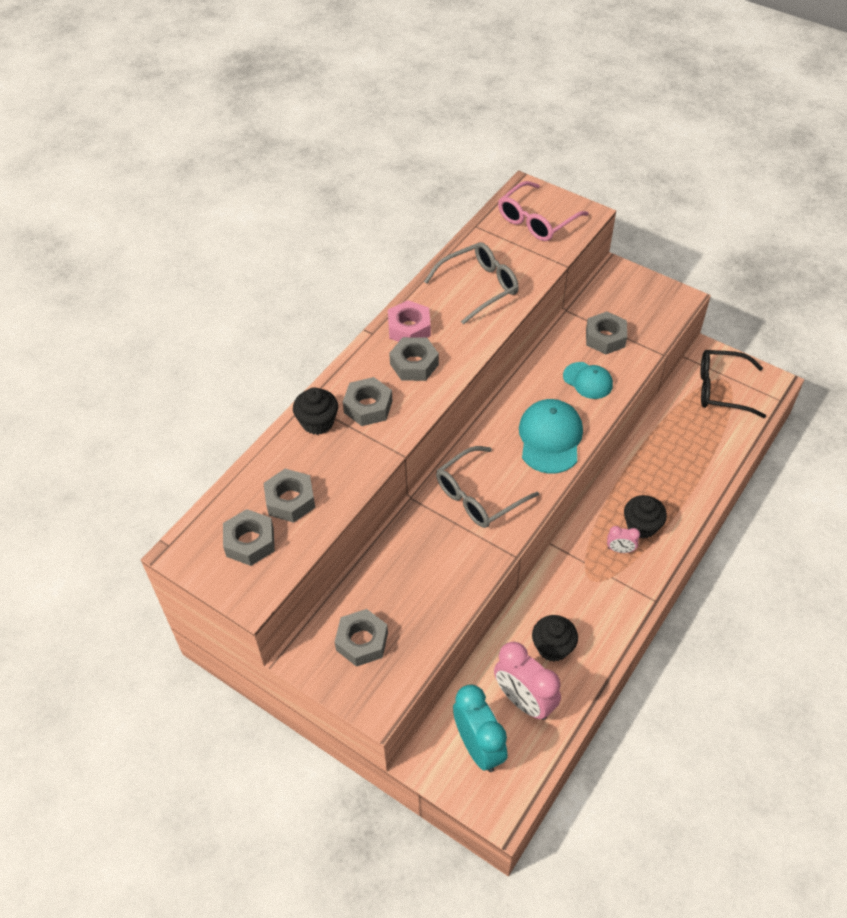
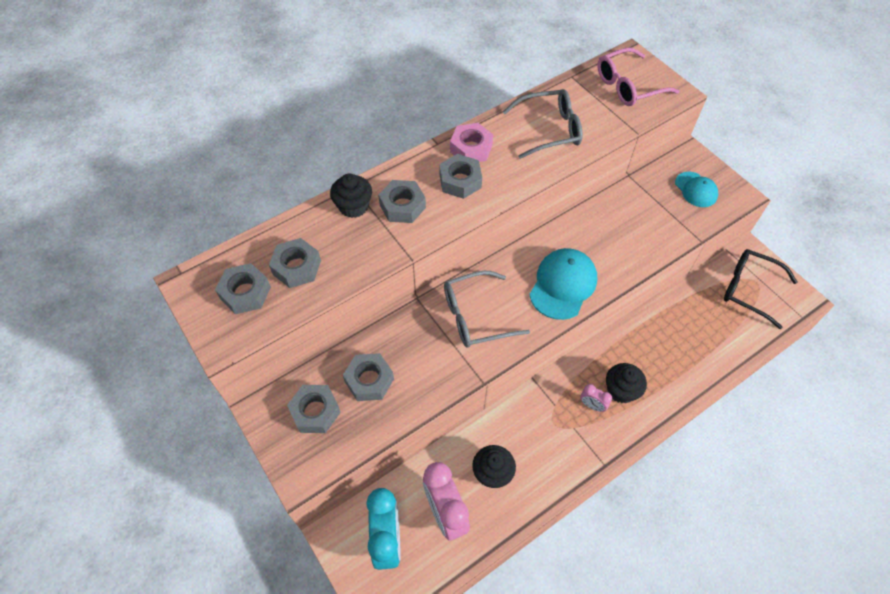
camera: 20 degrees right, 5 degrees up
(588, 380) = (620, 244): turquoise cap -> turquoise cap (696, 189)
(605, 338) = (653, 210): grey nut -> grey nut (369, 380)

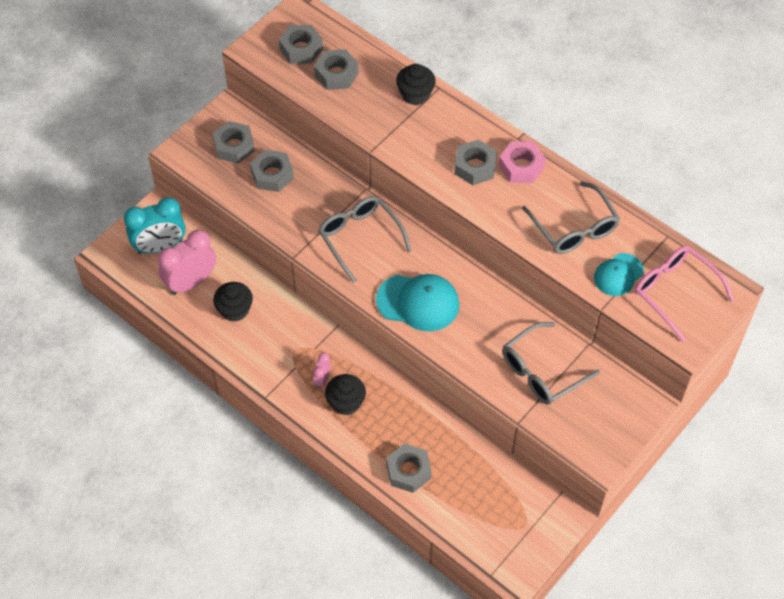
camera: 75 degrees right, 0 degrees up
(402, 206) = (428, 130): grey nut -> grey nut (408, 471)
(652, 212) = (542, 371): none -> grey glasses
(696, 189) = (592, 412): turquoise cap -> turquoise cap (618, 275)
(749, 289) = (510, 518): black glasses -> none

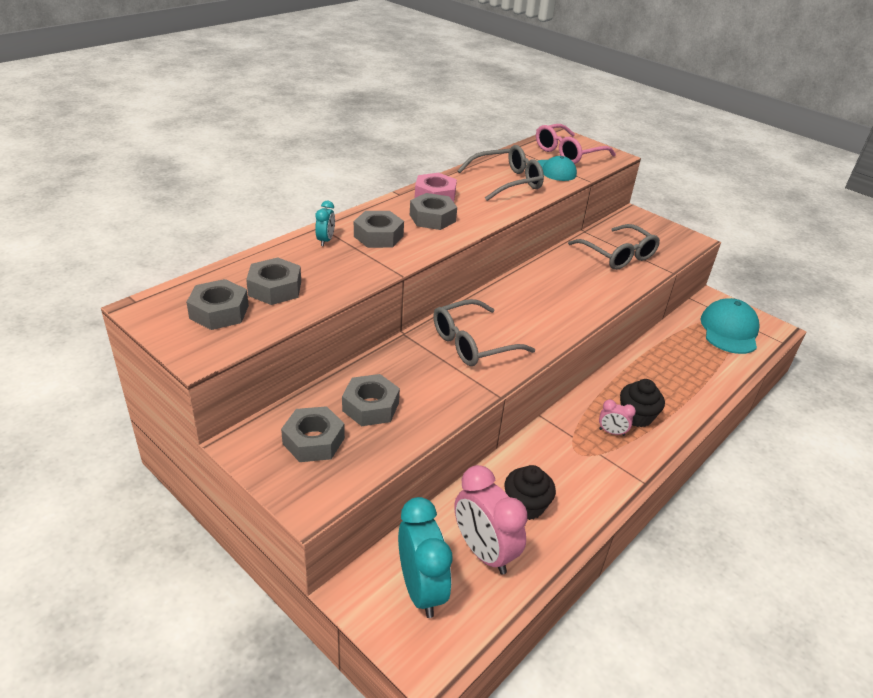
camera: 90 degrees left, 20 degrees down
(408, 471) = (701, 379): grey nut -> grey nut (378, 236)
(415, 94) = (325, 240): black cupcake -> turquoise clock
(418, 302) = (554, 312): turquoise cap -> turquoise cap (729, 330)

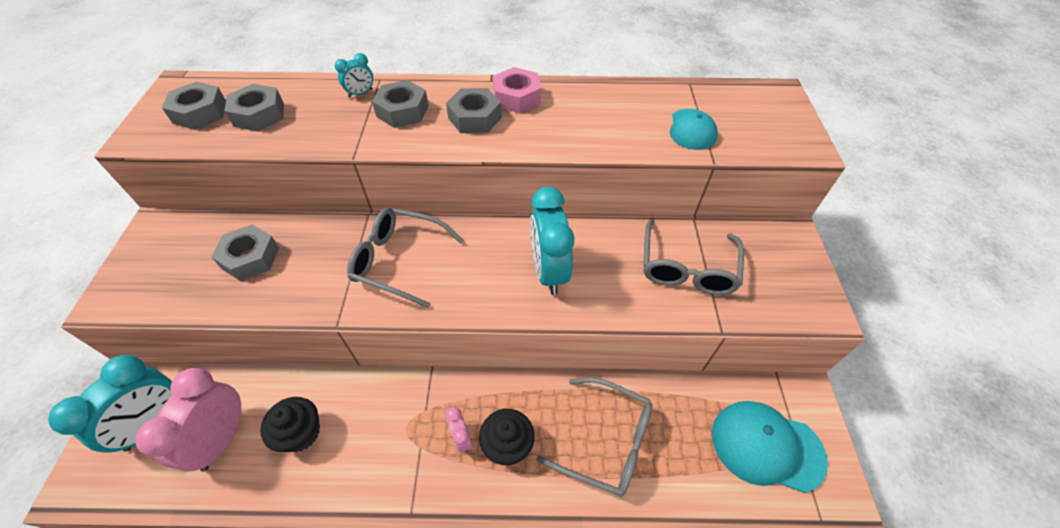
camera: 50 degrees right, 15 degrees up
(313, 441) = (182, 255): grey nut -> none
(507, 182) = (614, 116): grey glasses -> grey glasses (606, 441)
(561, 296) = (548, 271): none -> turquoise clock
(568, 153) = (748, 116): pink glasses -> none
(729, 330) = (766, 446): turquoise cap -> turquoise cap turned 135 degrees counterclockwise

